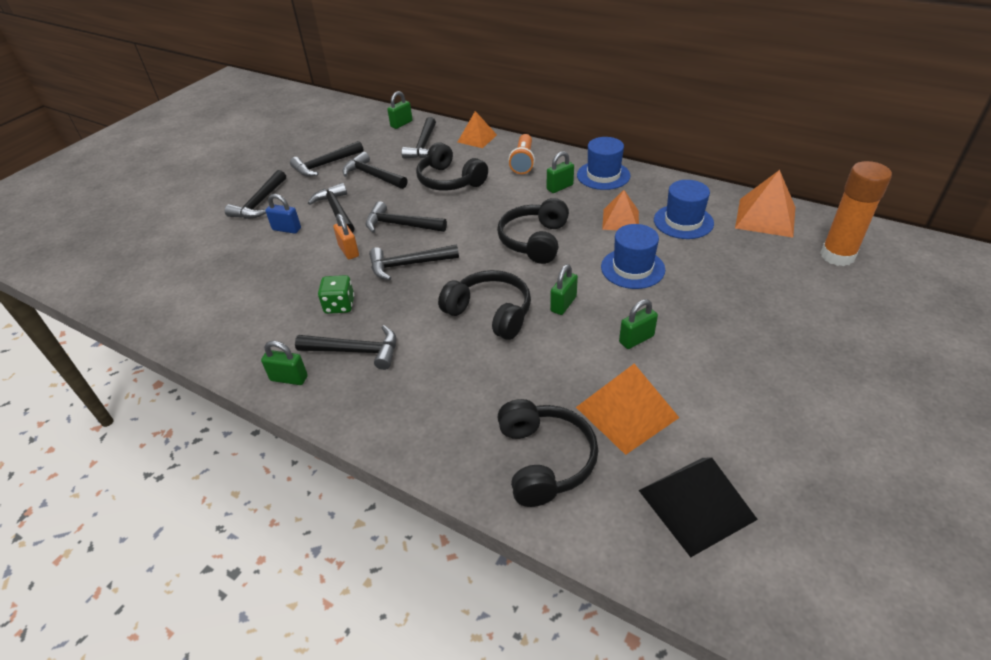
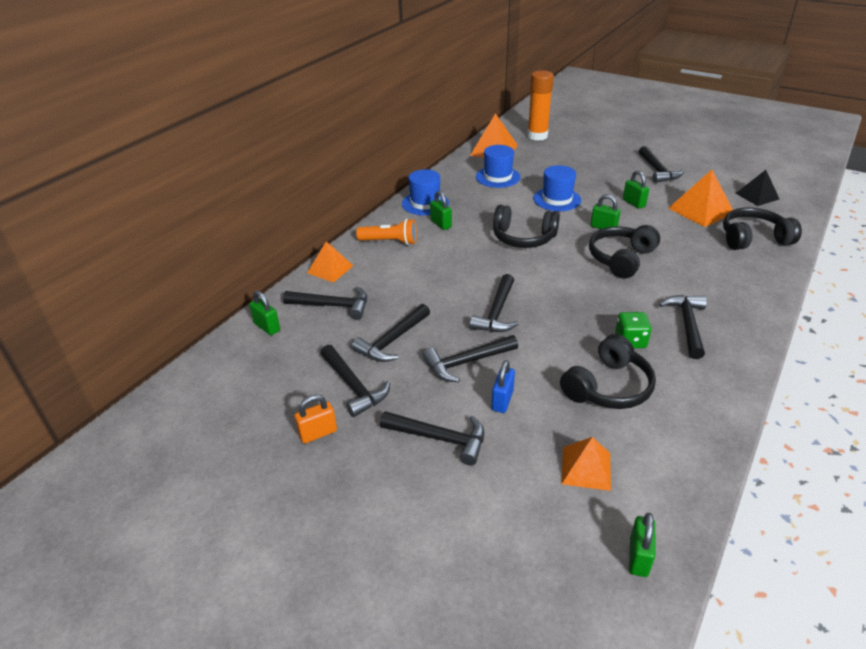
camera: 90 degrees left, 5 degrees down
(289, 378) = (734, 360): green padlock -> green padlock (638, 557)
(349, 251) = (543, 344): orange padlock -> orange padlock (318, 433)
(408, 265) = (563, 303): black hammer -> black hammer (657, 170)
(450, 180) = (416, 284): black headphones -> black headphones (608, 387)
(620, 220) = (494, 200): orange pyramid -> orange pyramid (586, 468)
(696, 504) = (757, 196): black pyramid -> black pyramid, size x0.67

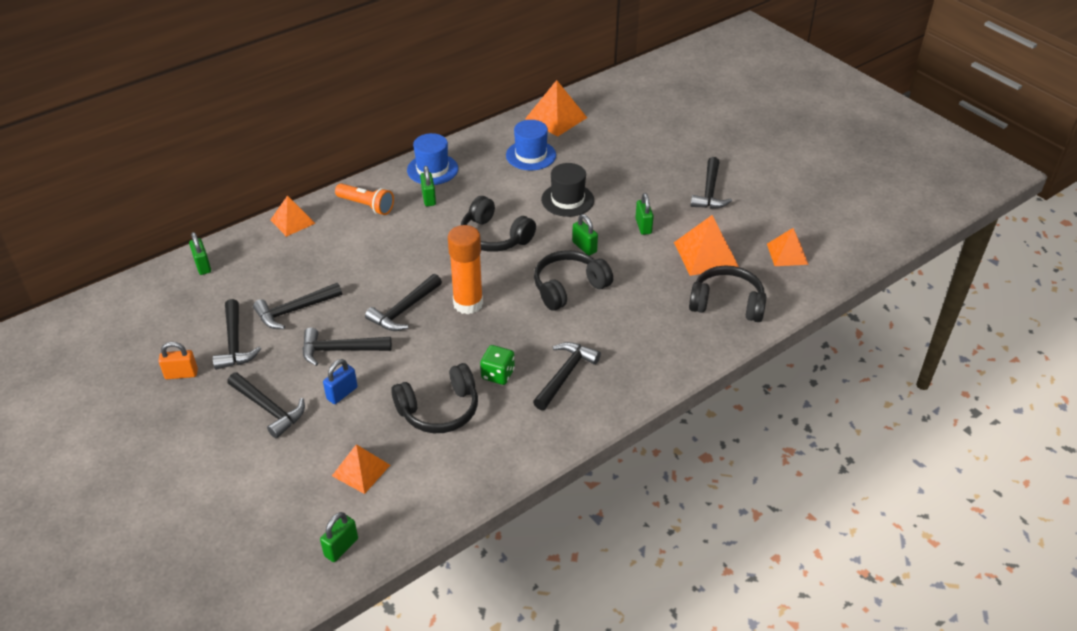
camera: 20 degrees right, 5 degrees up
(332, 306) = (269, 261): black hammer -> none
(537, 136) = (619, 110): orange glue stick -> orange glue stick (468, 303)
(557, 199) = (567, 200): blue hat -> black hat
(757, 196) = (787, 254): black pyramid -> orange pyramid

